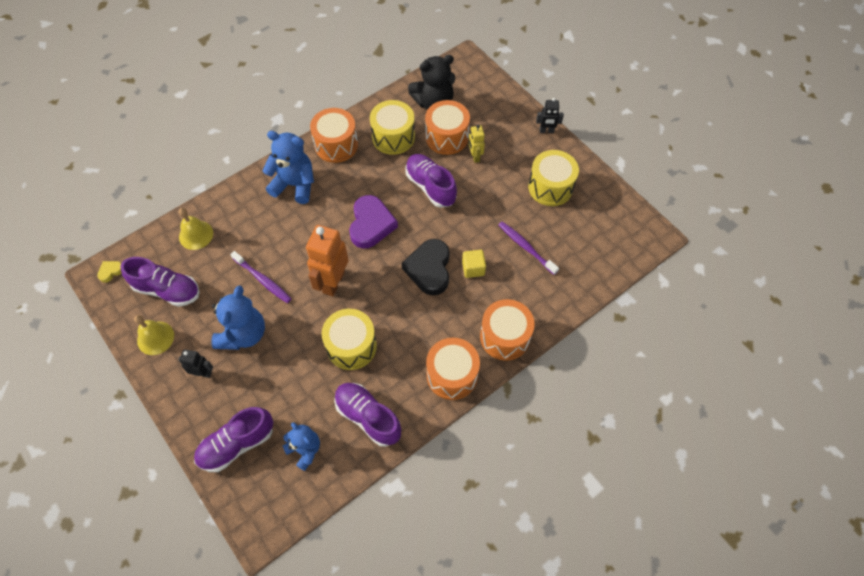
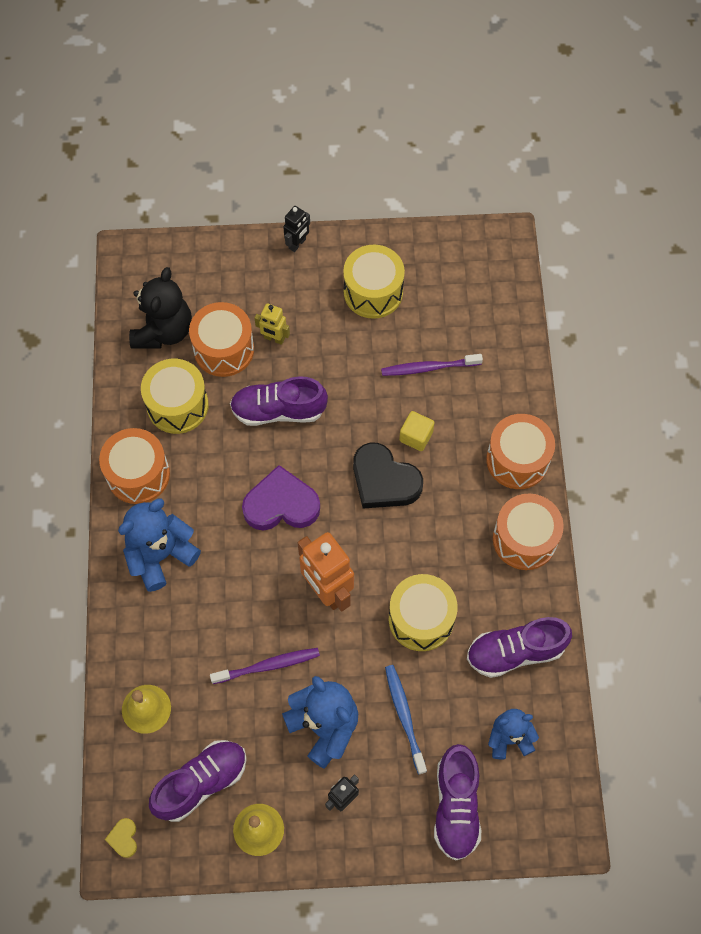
camera: 55 degrees left, 5 degrees up
(278, 376) = (404, 717): none -> blue toothbrush
(371, 224) = (281, 504): purple heart -> purple heart turned 45 degrees counterclockwise

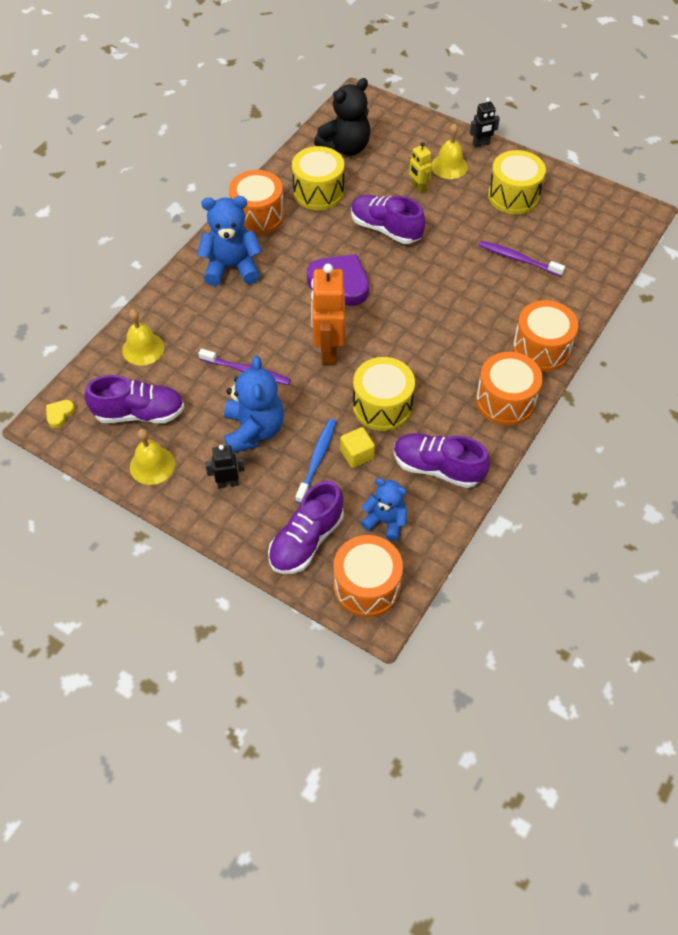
camera: 35 degrees right, 10 degrees down
(224, 349) = (377, 177): orange drum -> orange drum (367, 586)
(285, 292) = (449, 166): none -> yellow bell
(384, 480) = (427, 308): black heart -> none
(416, 436) = (473, 294): yellow cube -> yellow cube (357, 454)

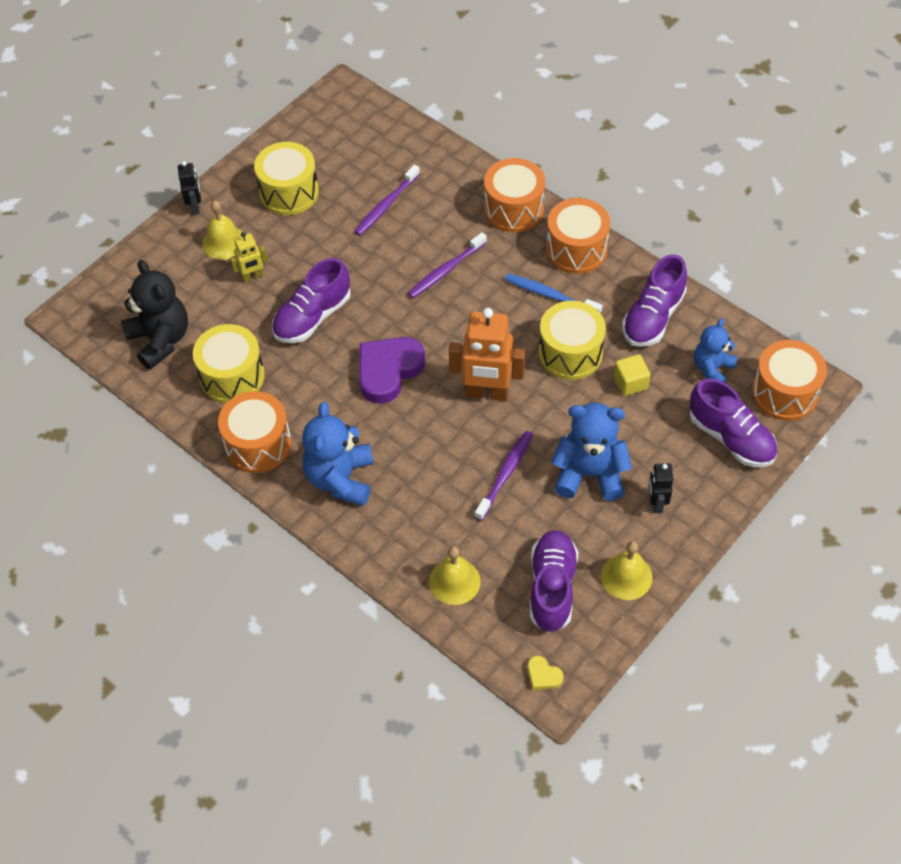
camera: 80 degrees left, 0 degrees up
(317, 460) = (633, 418): blue toothbrush -> blue toothbrush (550, 295)
(456, 308) = (446, 270): none -> purple toothbrush

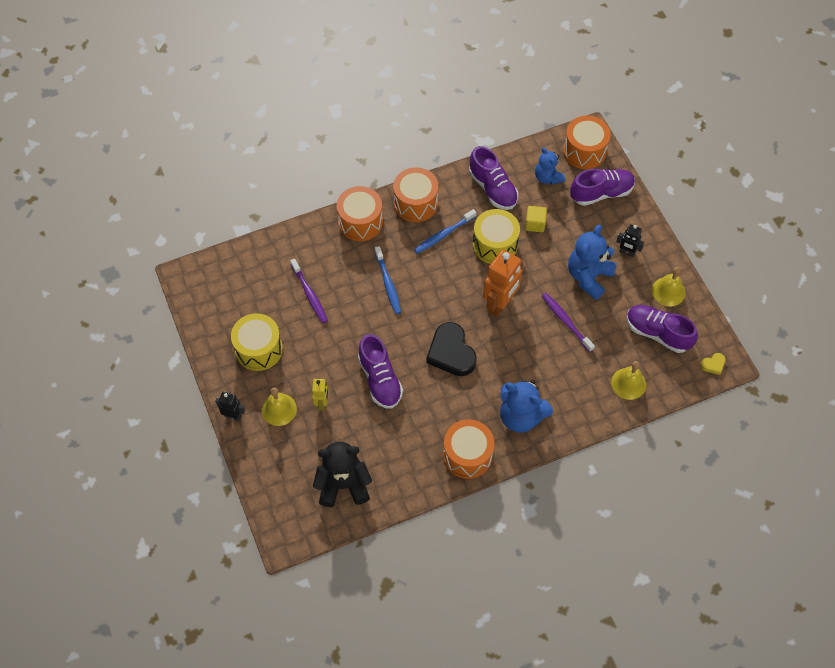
camera: 65 degrees left, 5 degrees up
(232, 376) = (402, 450): yellow drum -> none
(388, 371) = (451, 352): purple heart -> black heart
(446, 270) = (388, 283): purple toothbrush -> blue toothbrush

